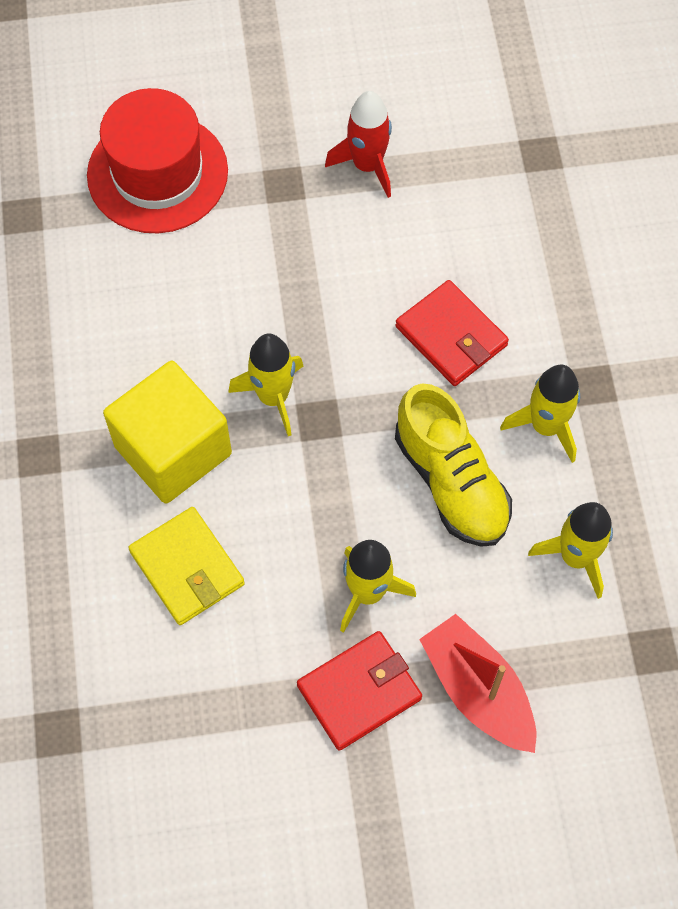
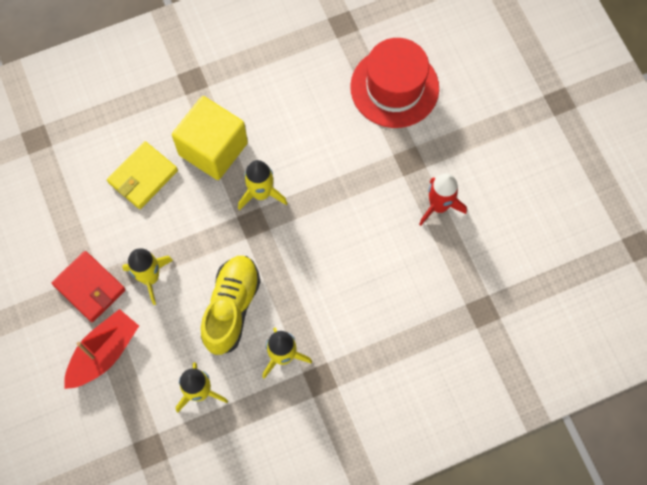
camera: 75 degrees right, 5 degrees up
(451, 336) = (330, 285): red wallet -> none
(451, 481) = (231, 308): yellow shoe -> yellow shoe turned 150 degrees clockwise

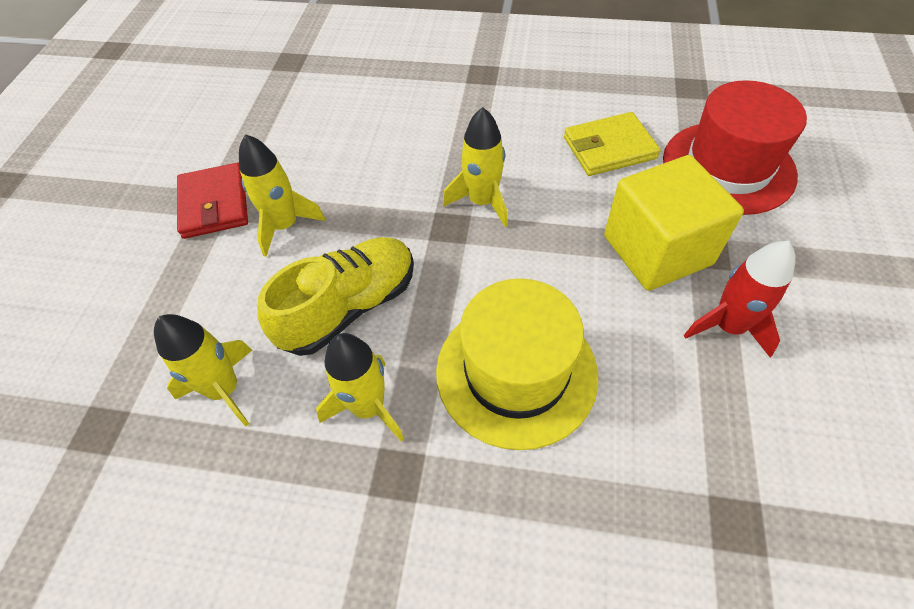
camera: 35 degrees right, 15 degrees down
(104, 353) = (163, 277): red boat -> none
(143, 177) = (362, 130): yellow wallet -> yellow wallet (609, 148)
(213, 149) = (458, 137): yellow cube -> yellow cube (657, 250)
(346, 294) = (516, 372): none -> yellow hat

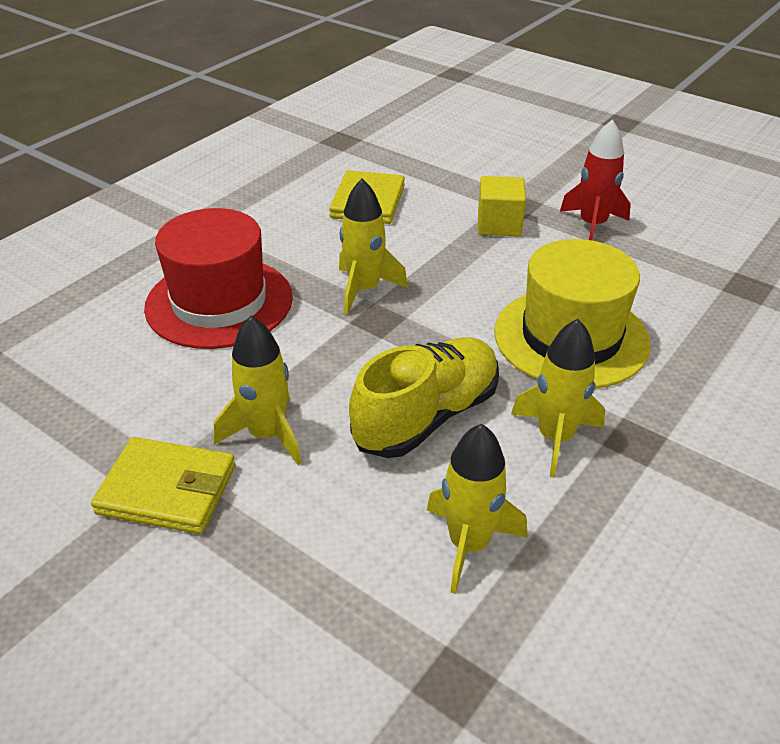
camera: 65 degrees left, 15 degrees down
(214, 204) = (167, 490): red wallet -> yellow wallet
(349, 307) = (426, 416): yellow shoe -> yellow shoe turned 60 degrees clockwise
(657, 250) = (499, 224): yellow cube -> yellow cube, size x0.58
(728, 167) = (443, 162): red hat -> red hat (219, 302)

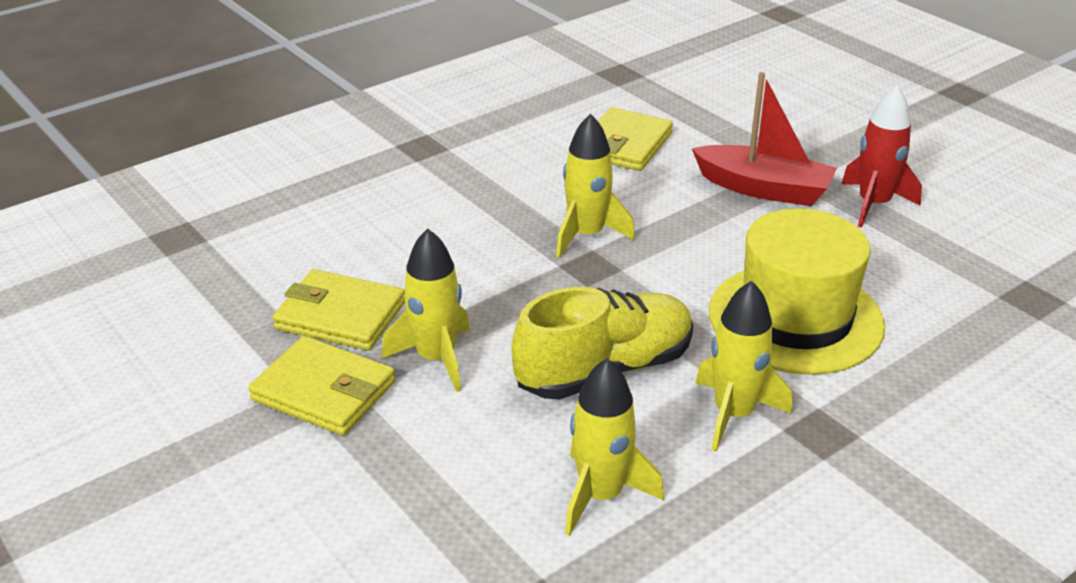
camera: 15 degrees right, 5 degrees down
(160, 407) = (340, 315): none -> yellow wallet
(219, 302) = (431, 225): red hat -> none
(499, 224) = (764, 189): yellow cube -> red boat

